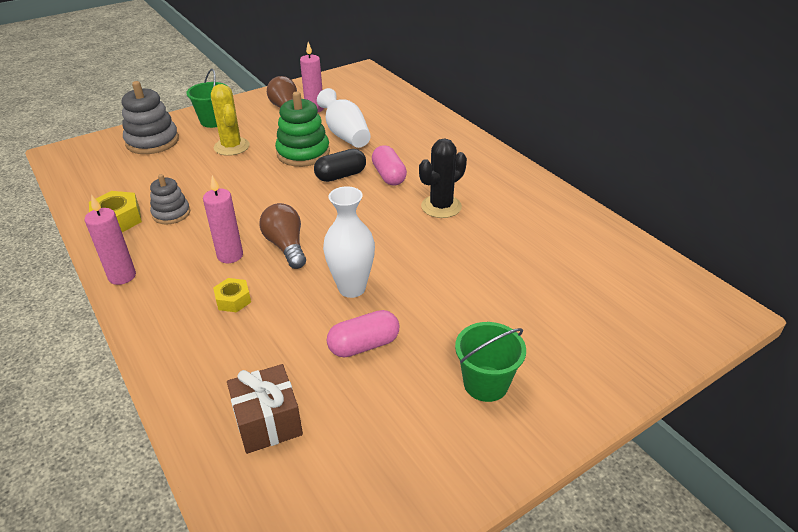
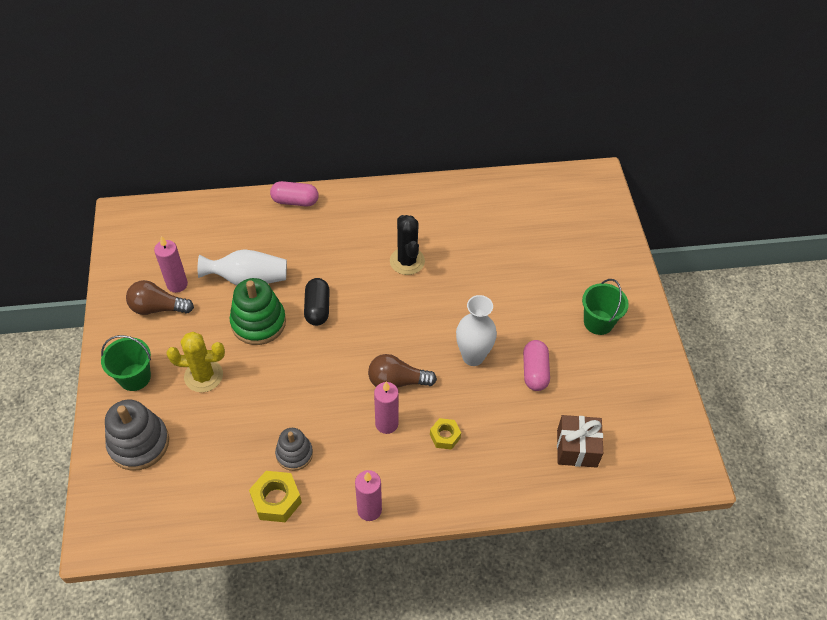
camera: 65 degrees left, 15 degrees up
(389, 176) = (340, 275): pink capsule -> pink capsule (295, 201)

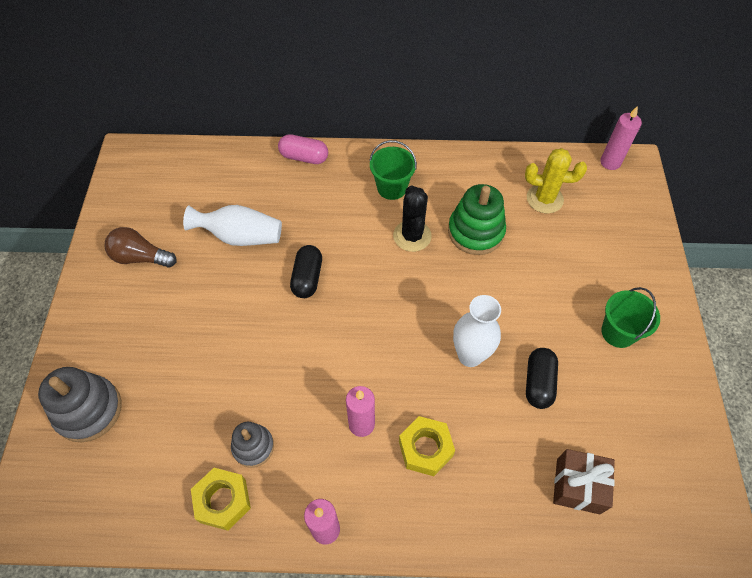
camera: 10 degrees right, 5 degrees up
(135, 377) = (100, 332): green bucket -> green bucket (392, 188)
(177, 284) = (166, 234): pink candle -> pink candle (610, 162)
(203, 376) = (172, 340): yellow cactus -> yellow cactus (544, 199)
(258, 322) = (242, 286): green stacking toy -> green stacking toy (475, 232)
(397, 381) = (381, 374): brown light bulb -> none
(445, 436) = (425, 449): yellow nut -> yellow nut, size x1.56
(535, 371) = (538, 383): pink capsule -> black capsule

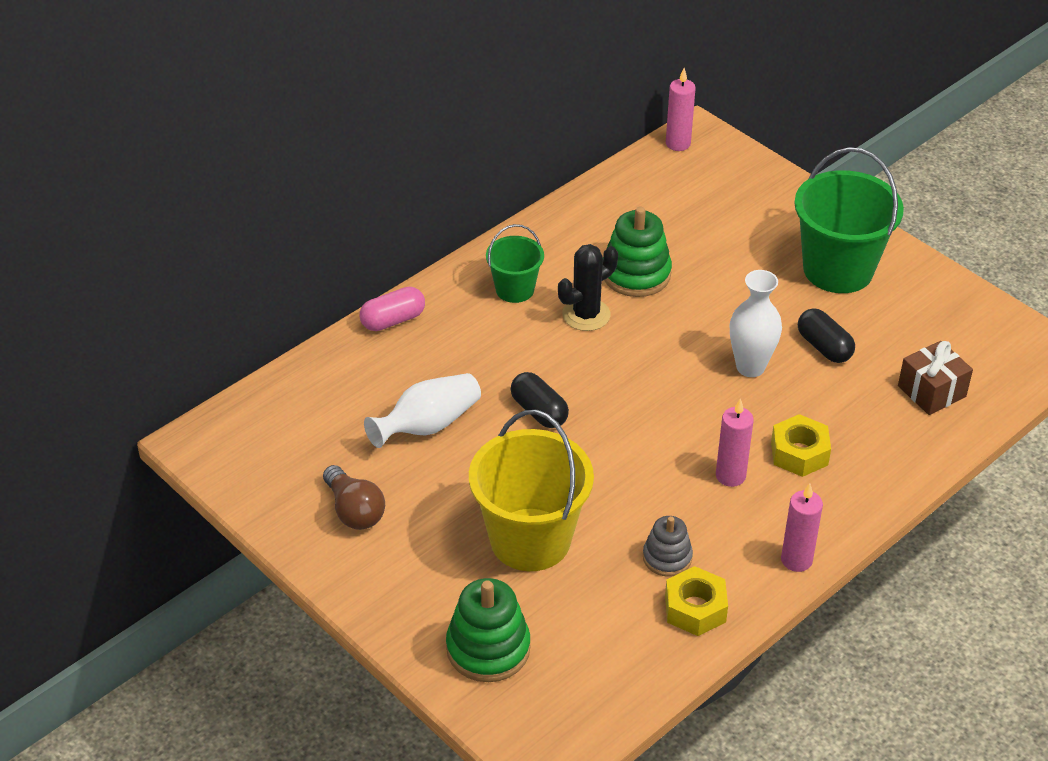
camera: 45 degrees left, 15 degrees down
(88, 410) = (488, 648): grey stacking toy -> green stacking toy
(141, 257) = (354, 510): brown light bulb -> brown light bulb turned 90 degrees counterclockwise
(198, 359) = (530, 540): none -> yellow bucket
(412, 236) = (586, 315): black cactus -> black cactus turned 75 degrees counterclockwise
(544, 199) = (660, 209): yellow cactus -> none
(618, 332) = (838, 269): green bucket -> green bucket, size x1.84

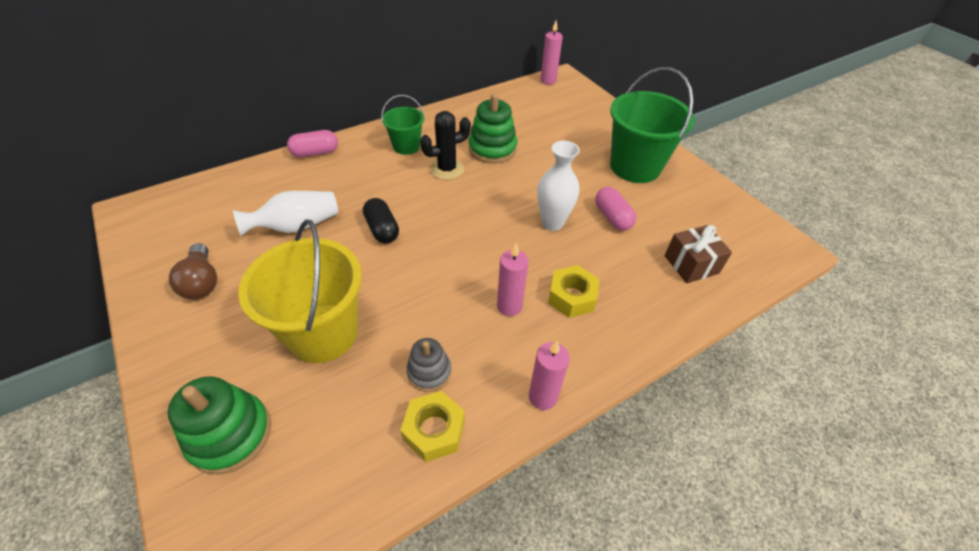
camera: 10 degrees right, 5 degrees up
(824, 347) = (612, 217): black capsule -> pink capsule

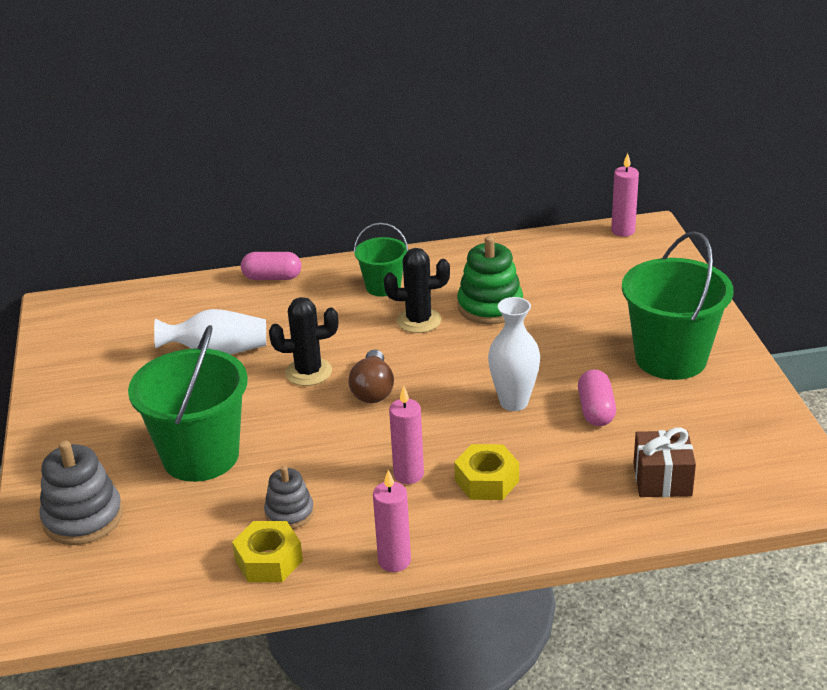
camera: 25 degrees right, 15 degrees down
(202, 282) = (103, 387): brown light bulb -> brown light bulb (373, 390)
(230, 434) = (83, 518): green stacking toy -> grey stacking toy
(323, 333) = (201, 456): yellow bucket -> green bucket
(382, 229) = (308, 372): black capsule -> black cactus

